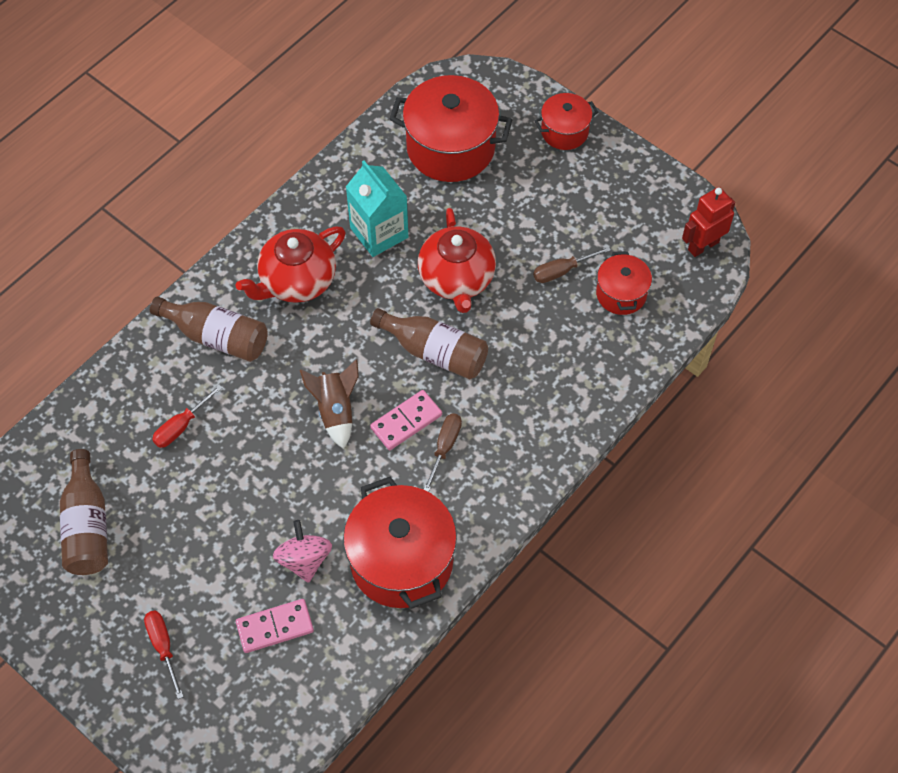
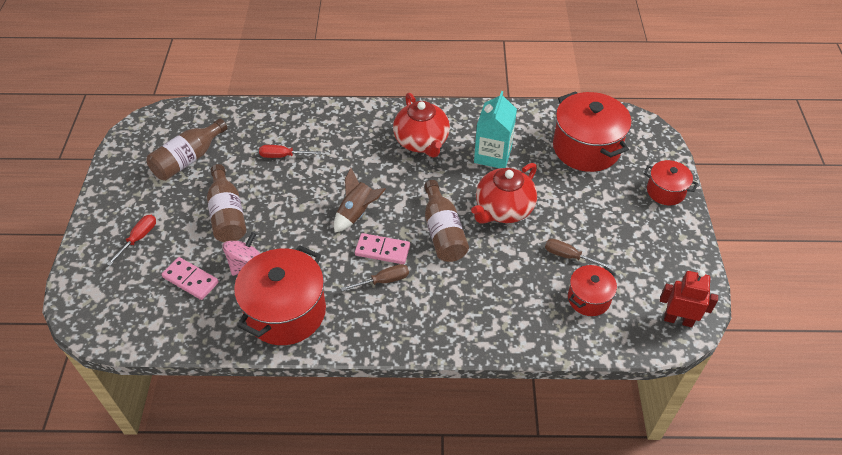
camera: 50 degrees right, 10 degrees down
(217, 337) = (352, 134): brown bottle -> brown bottle (227, 215)
(296, 281) = (422, 142): red teapot -> red teapot turned 120 degrees counterclockwise

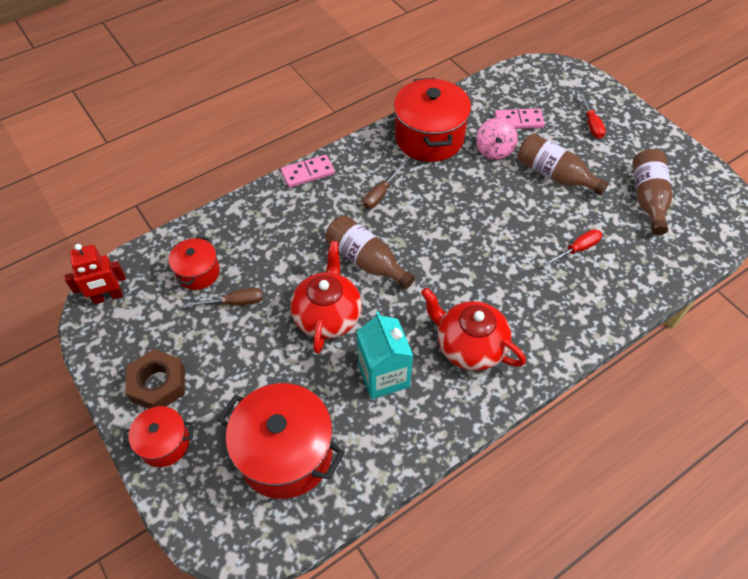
camera: 145 degrees right, 5 degrees up
(357, 213) = (455, 235): brown rocket -> none
(382, 250) = (403, 217): pink domino -> pink domino (308, 173)
(657, 229) = (158, 384): none -> brown nut

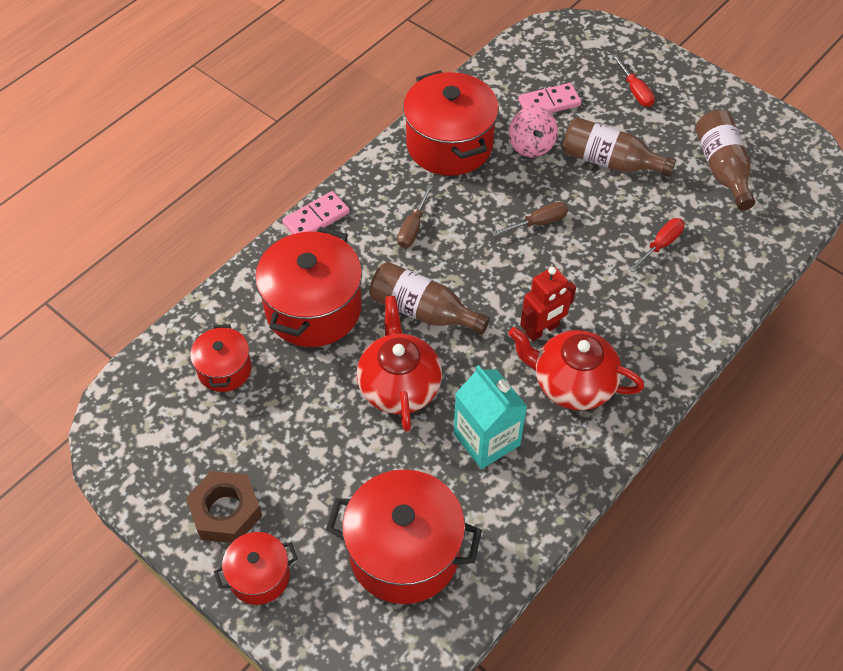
camera: 15 degrees left, 0 degrees up
(108, 297) = (123, 424): red robot -> red robot (542, 330)
(236, 302) = (284, 395): brown screwdriver -> brown screwdriver (538, 223)
(282, 240) = (313, 308): none -> red pot

